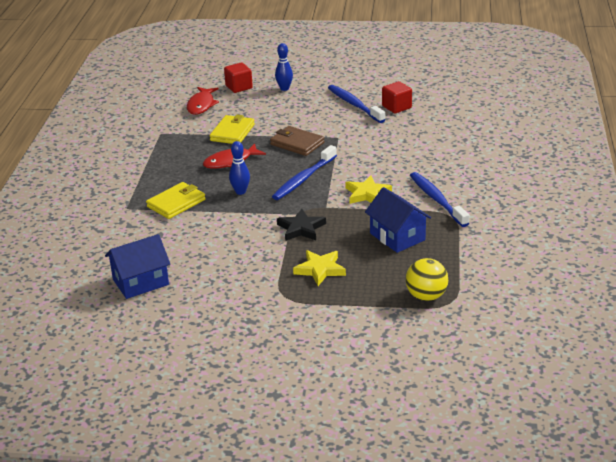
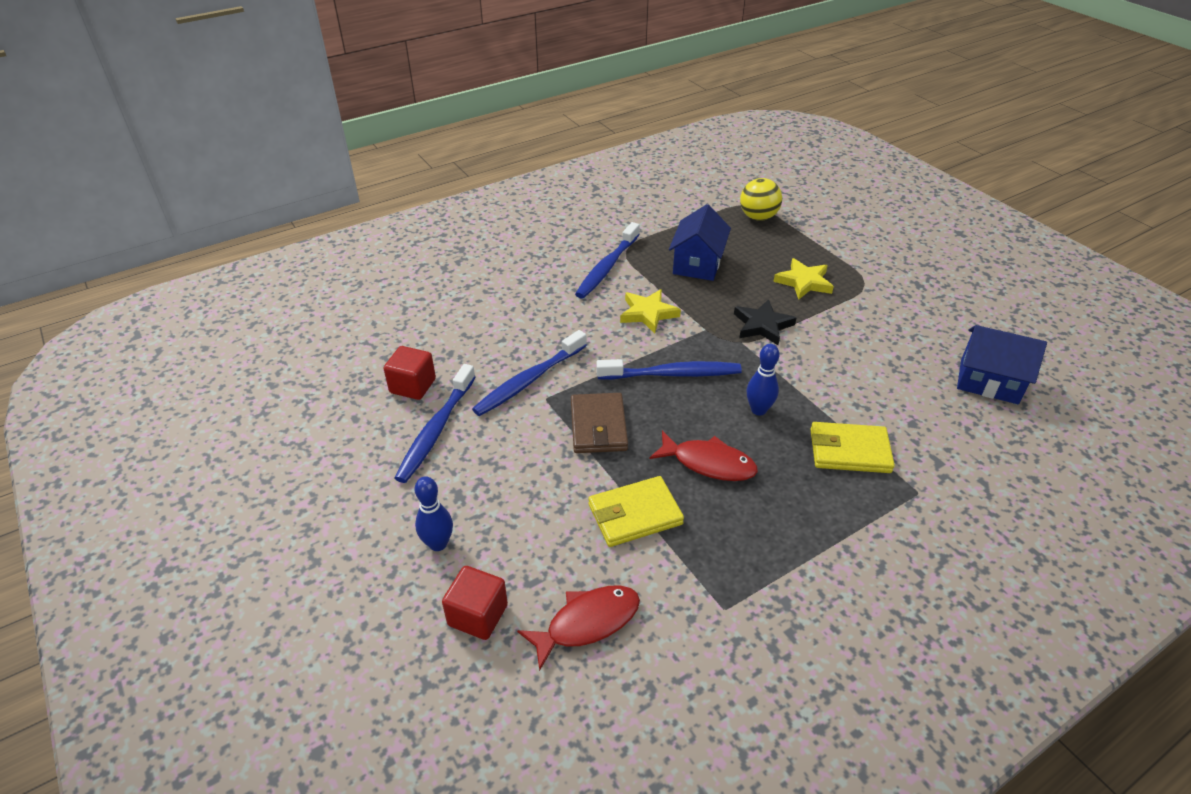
camera: 130 degrees left, 10 degrees up
(357, 137) = (529, 380): none -> blue toothbrush

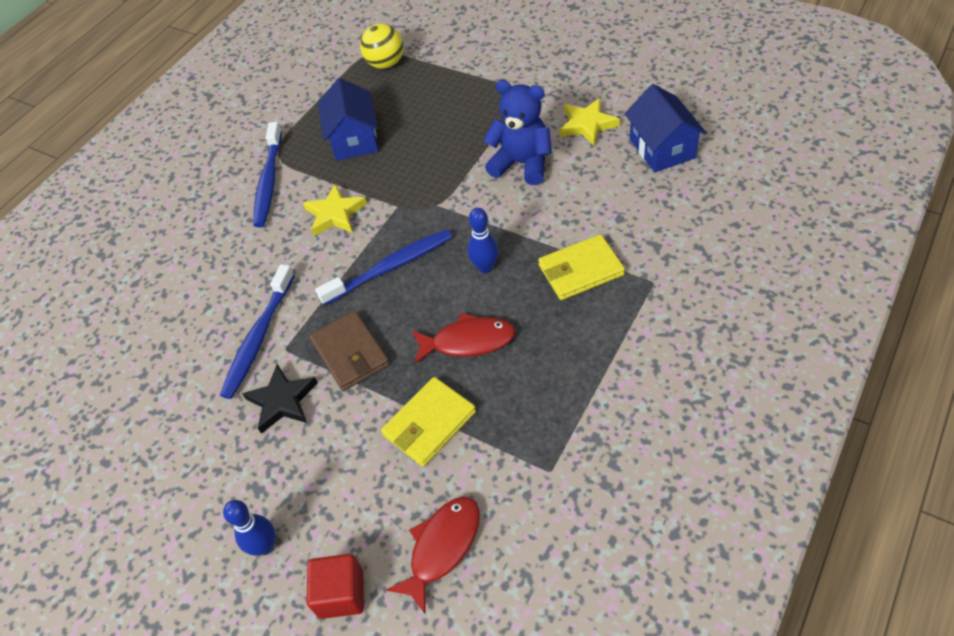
camera: 20 degrees left, 10 degrees up
(413, 386) = (144, 399): red cube -> none
(436, 430) = (196, 434): blue toothbrush -> none
(762, 325) = (446, 179): black star -> black star (282, 401)
(804, 282) = (461, 117): yellow star -> yellow star (587, 124)
(840, 340) = (522, 164): none -> blue teddy bear
(989, 381) = (662, 148): blue house -> blue house turned 75 degrees clockwise

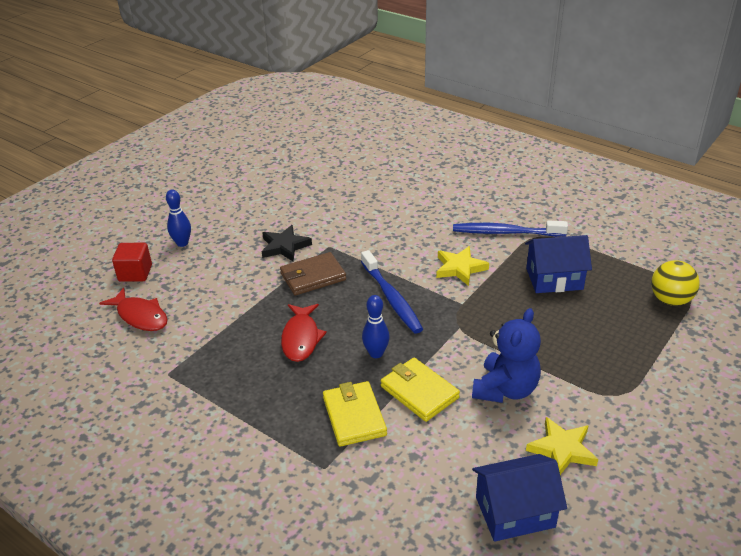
camera: 90 degrees right, 15 degrees down
(258, 338) = (343, 234): blue toothbrush -> none
(429, 423) = (235, 314): yellow wallet -> yellow wallet (419, 392)

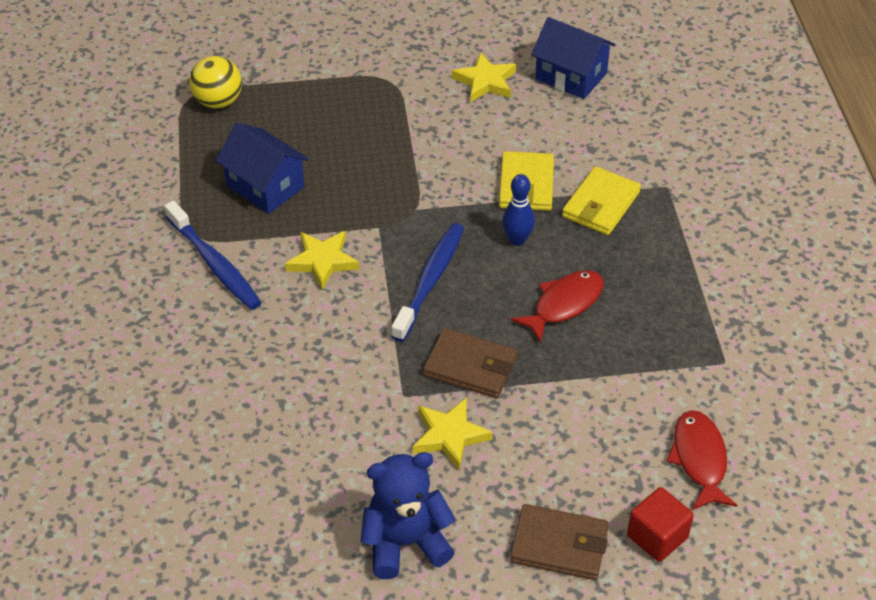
camera: 135 degrees left, 10 degrees up
(182, 243) = (559, 545): blue bowling pin -> brown wallet
(284, 246) = (449, 436): black star -> yellow star
(505, 389) = (460, 139): blue teddy bear -> blue teddy bear (405, 543)

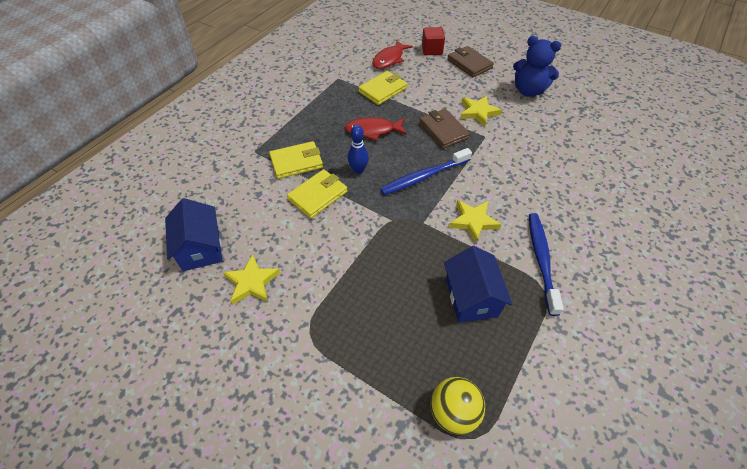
camera: 140 degrees left, 5 degrees up
(632, 384) = (382, 90): none -> yellow wallet

